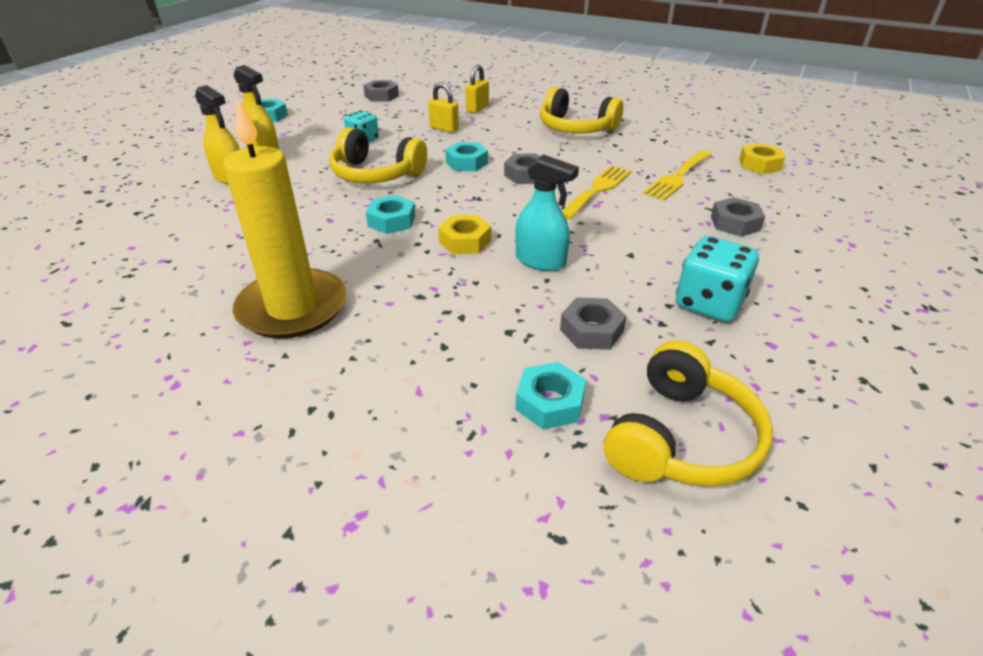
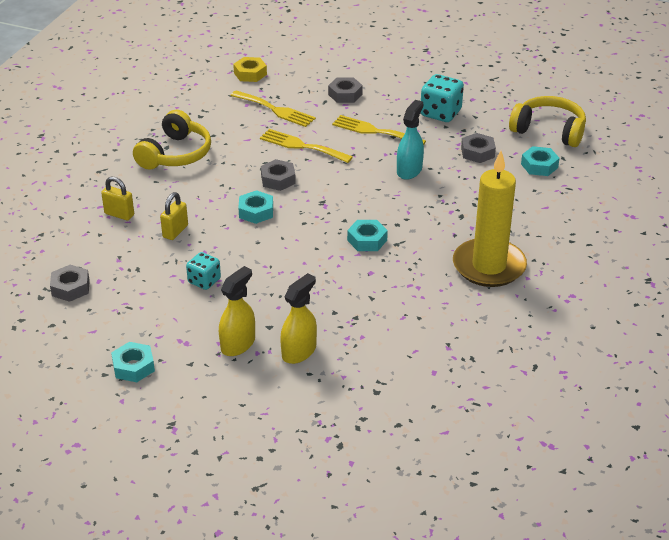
camera: 95 degrees left, 0 degrees up
(376, 174) = (284, 260): yellow headphones -> none
(465, 241) = (390, 203): yellow nut -> none
(641, 240) = (374, 131): none -> yellow fork

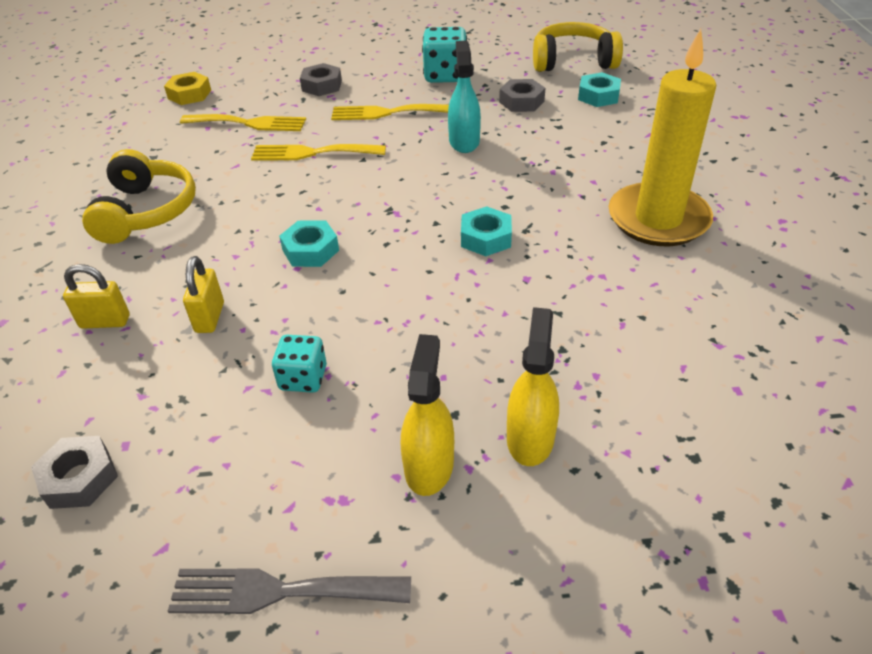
camera: 25 degrees left, 5 degrees up
(133, 367) = (279, 591): turquoise nut -> grey fork
(278, 179) = (311, 200): grey nut -> none

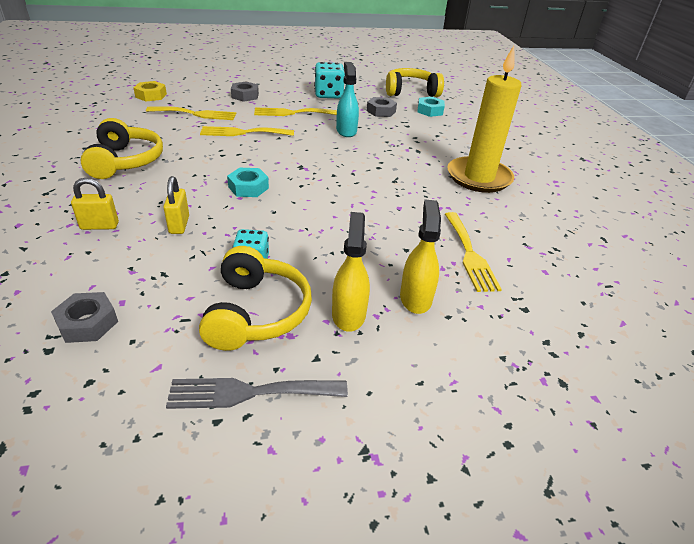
camera: 10 degrees left, 5 degrees down
(300, 462) = (256, 312): none -> yellow headphones
(486, 238) = (368, 184): turquoise nut -> none
(623, 360) = (470, 254): none -> yellow fork

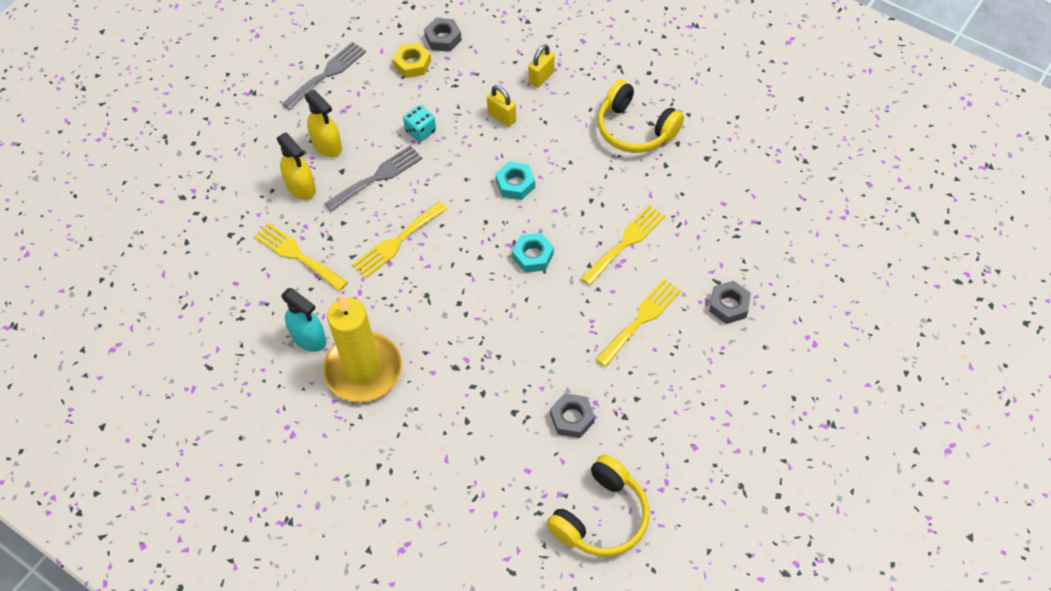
camera: 140 degrees right, 20 degrees up
(151, 95) = (793, 216): yellow nut -> yellow nut (412, 64)
(196, 114) = (706, 229): yellow fork -> yellow fork (397, 242)
(256, 312) = (375, 106): yellow headphones -> none
(328, 95) = (666, 400): turquoise dice -> none
(337, 257) = (377, 177): none -> grey fork
(346, 131) = (553, 337): turquoise spray bottle -> turquoise spray bottle (309, 338)
(430, 111) = (528, 479): turquoise nut -> turquoise nut (533, 256)

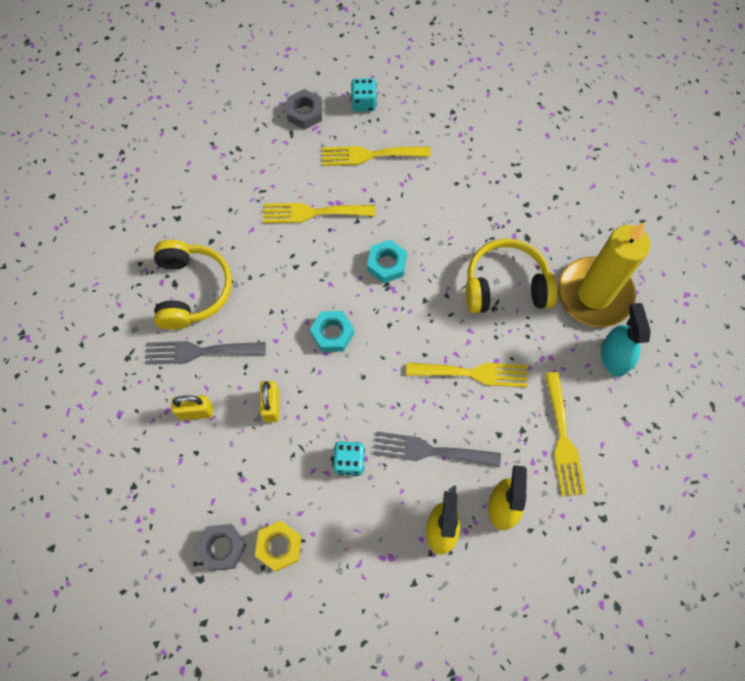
camera: 135 degrees left, 10 degrees up
(327, 74) = (363, 621): grey fork -> grey fork (199, 352)
(572, 418) = (486, 138): grey nut -> none
(601, 516) = (530, 75): yellow headphones -> yellow headphones (505, 286)
(698, 356) = (363, 103): none -> turquoise dice

